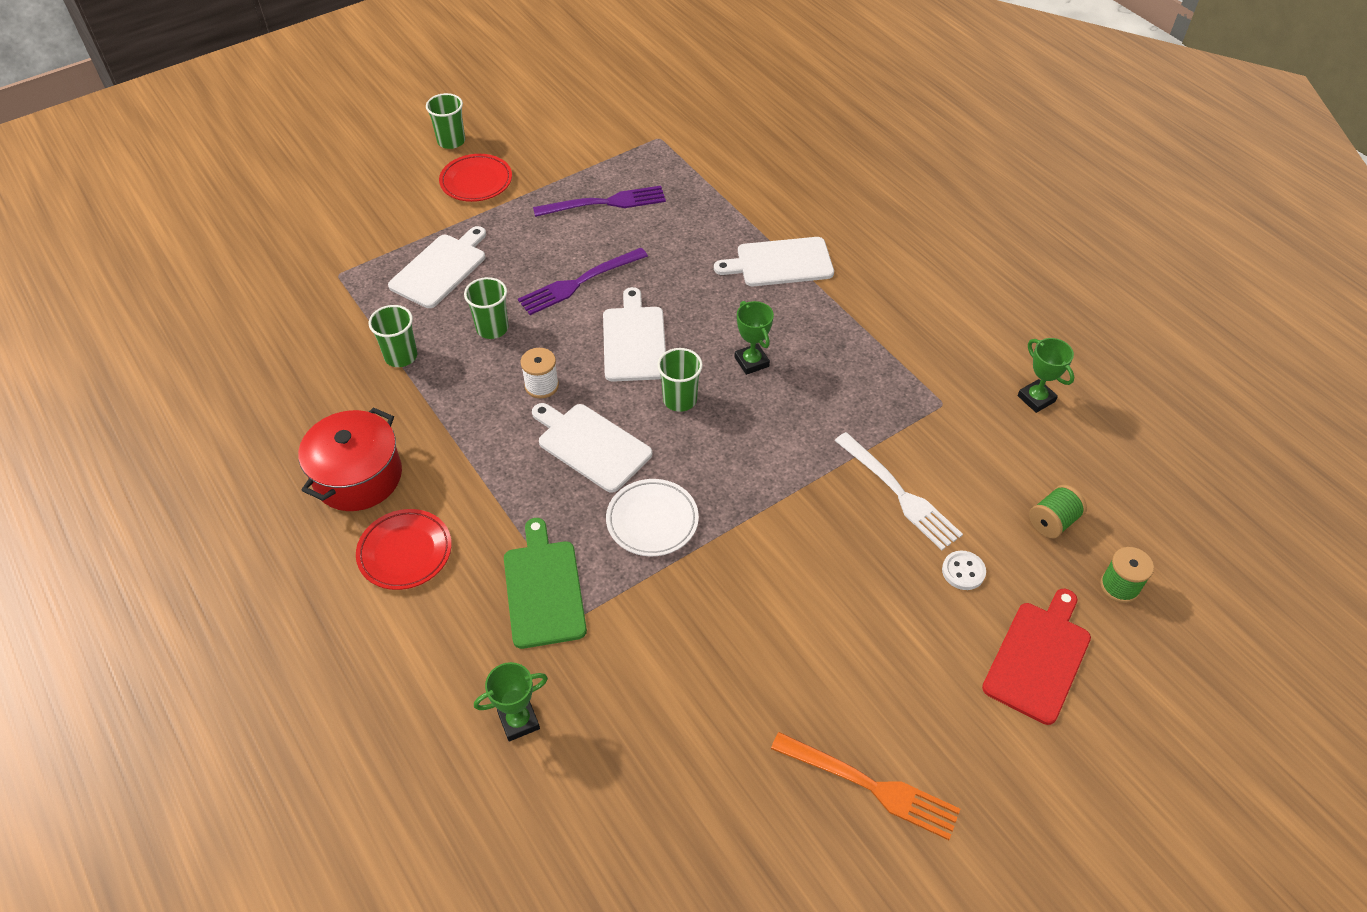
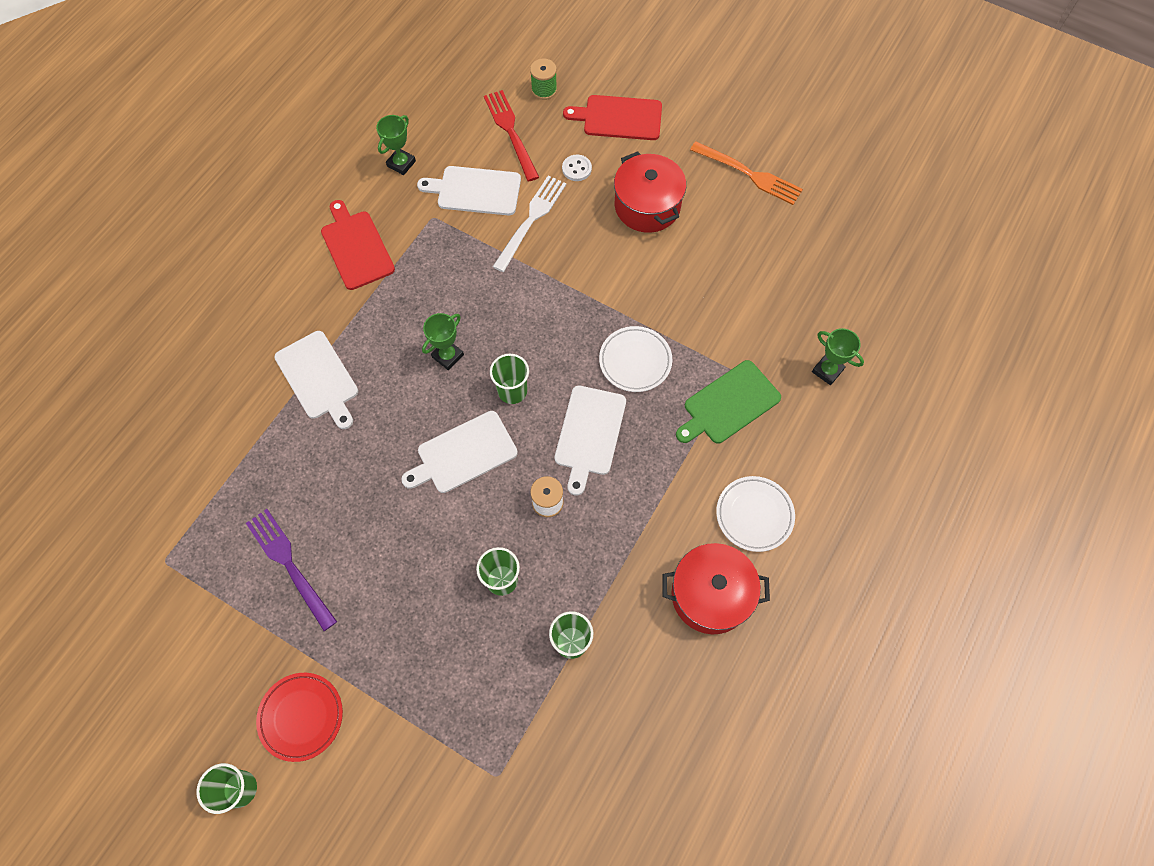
camera: 115 degrees left, 15 degrees up
(405, 552) = (754, 515): red plate -> white plate
(440, 269) = (446, 674): white cutting board -> white cutting board (475, 191)
(579, 283) = (412, 533): purple fork -> none
(869, 627) = (647, 206): none -> red pot
(871, 786) = (750, 174): orange fork -> orange fork turned 120 degrees clockwise
(928, 329) = (356, 247): none -> red cutting board
(1053, 521) = (510, 132): green spool -> red fork

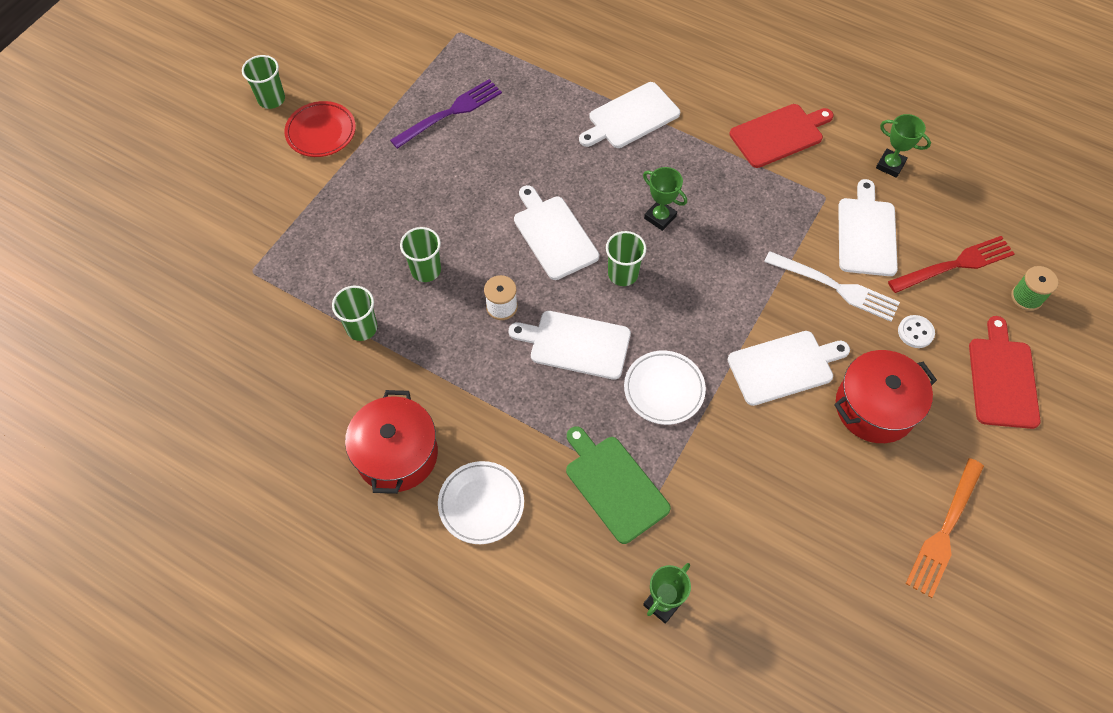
camera: 90 degrees right, 5 degrees down
(610, 266) = (784, 366): none -> white cutting board

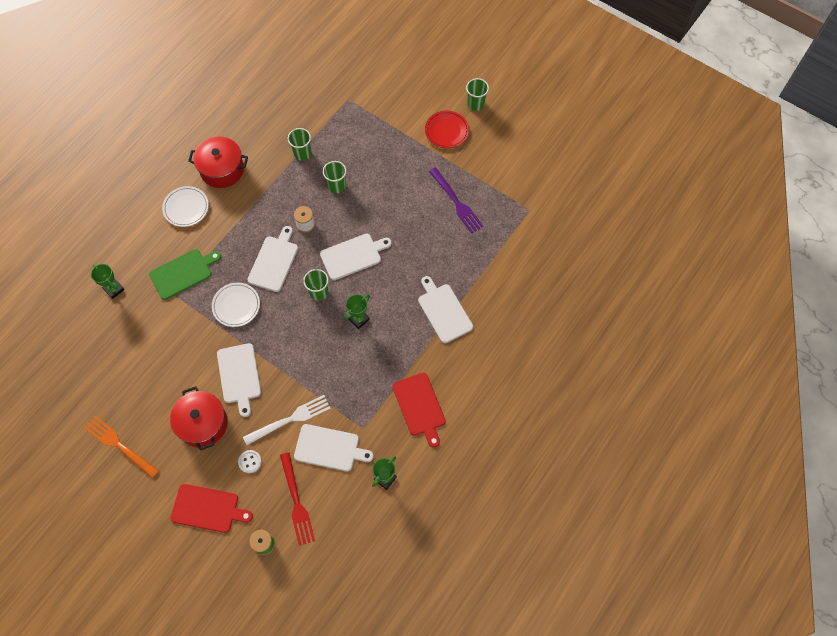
camera: 95 degrees right, 5 degrees up
(836, 287) = (290, 419): white fork -> white fork turned 150 degrees counterclockwise

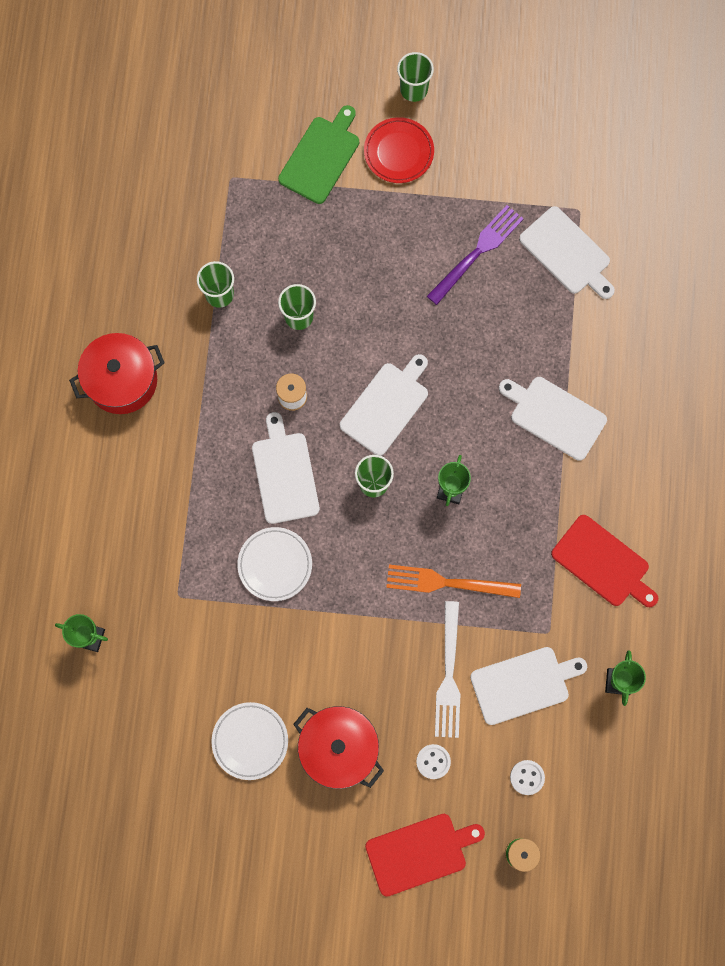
camera: 30 degrees left, 10 degrees up
(119, 445) = (247, 841): orange fork -> orange fork (447, 583)
(183, 273) = (170, 560): green cutting board -> green cutting board (321, 157)
(186, 208) = (110, 465): white plate -> white plate (250, 741)
(239, 376) = (344, 657): white cutting board -> white cutting board (567, 253)
(290, 419) = (449, 675): white fork -> white fork turned 150 degrees clockwise
(297, 502) = (527, 777): red fork -> white button
(457, 202) = (477, 252): purple fork -> purple fork turned 75 degrees counterclockwise

